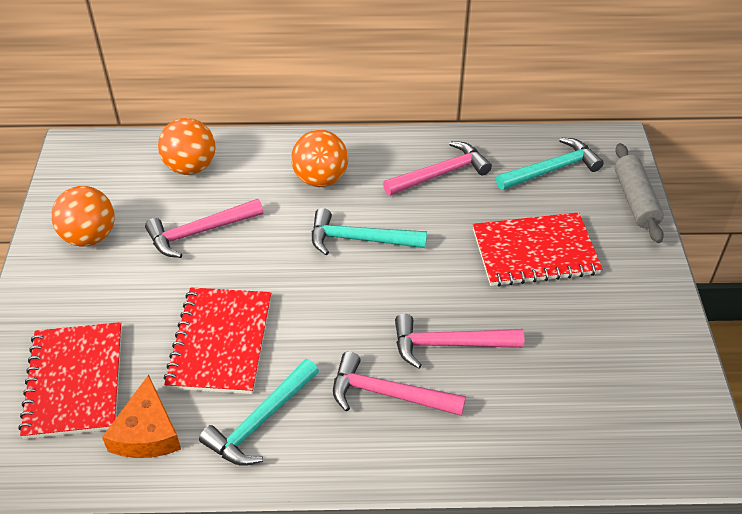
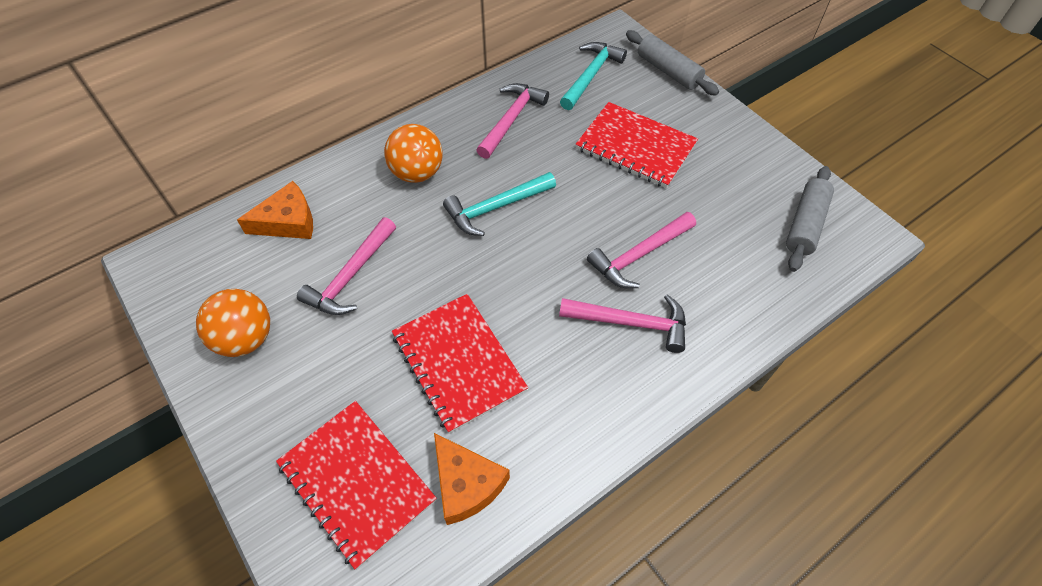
camera: 35 degrees left, 10 degrees up
(190, 167) = (288, 221): orange ball -> orange cheese
(261, 421) = (554, 409): turquoise hammer -> none
(388, 394) = (631, 323): pink hammer -> pink hammer turned 150 degrees counterclockwise
(535, 252) = (635, 147): red notebook -> red notebook turned 75 degrees clockwise
(642, 407) = (805, 225): none -> grey rolling pin

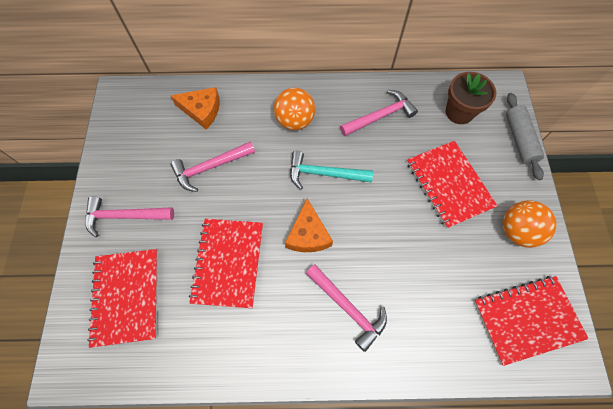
camera: 35 degrees right, 10 degrees up
(245, 338) = (132, 171): orange ball -> orange ball (517, 231)
(466, 483) = (179, 340): orange cheese -> orange cheese (308, 234)
(590, 75) = (459, 112): turquoise hammer -> brown flower pot
(639, 255) = (389, 265): pink hammer -> pink hammer (125, 216)
(805, 225) = (527, 319): grey rolling pin -> red notebook

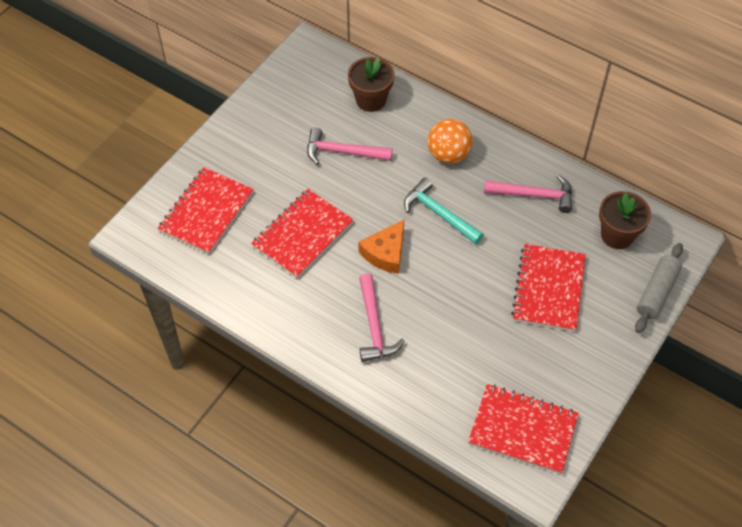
camera: 35 degrees right, 10 degrees down
(125, 216) = (245, 151): pink hammer -> none
(202, 110) = (371, 100): orange cheese -> brown flower pot
(517, 231) = (579, 362): orange ball -> none

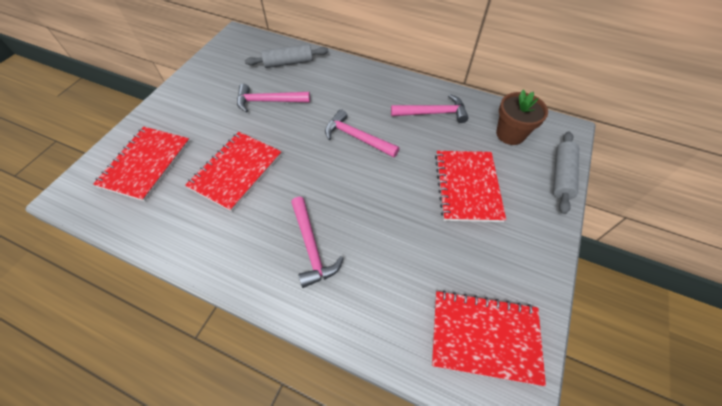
camera: 10 degrees left, 0 degrees up
(371, 100) = (288, 63): brown flower pot -> grey rolling pin
(386, 253) = (314, 176): orange cheese -> none
(439, 214) = (357, 137): turquoise hammer -> pink hammer
(448, 155) = (356, 93): orange ball -> none

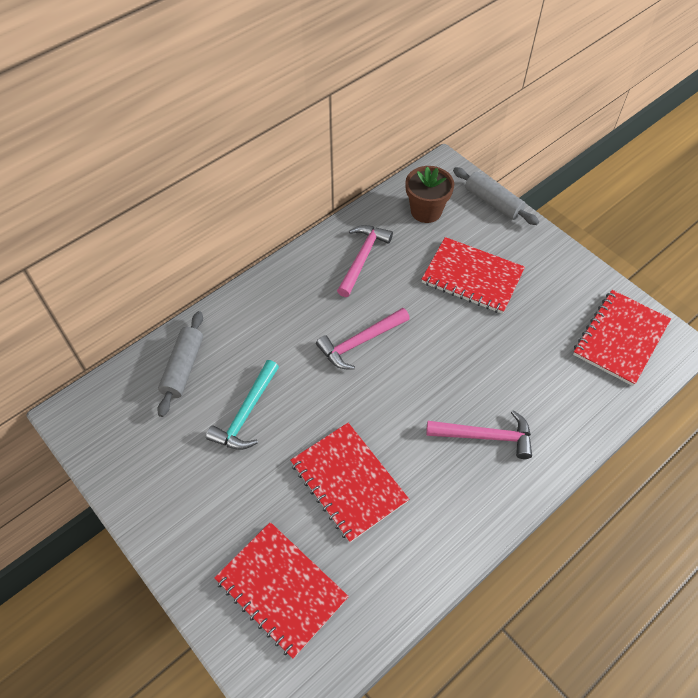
camera: 65 degrees left, 0 degrees up
(268, 101) = (246, 413): pink hammer -> turquoise hammer

